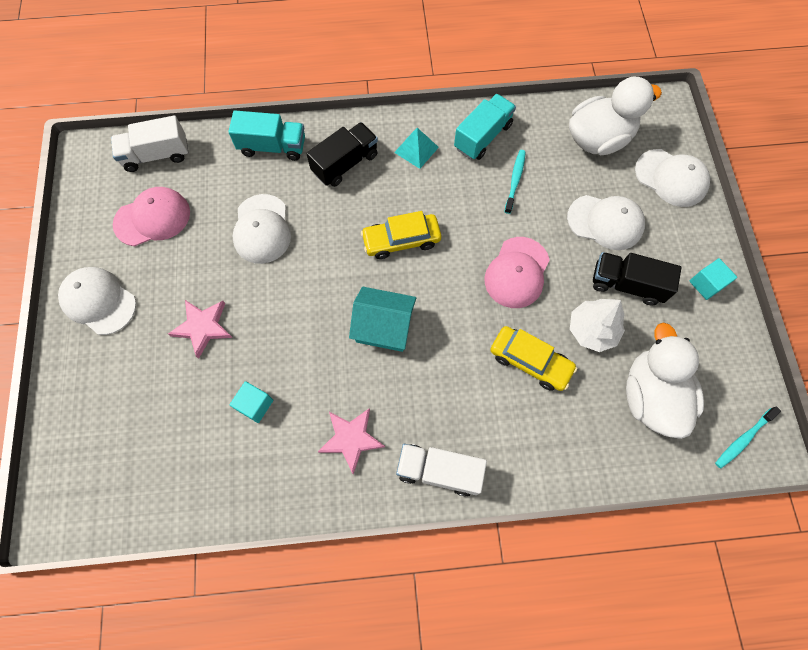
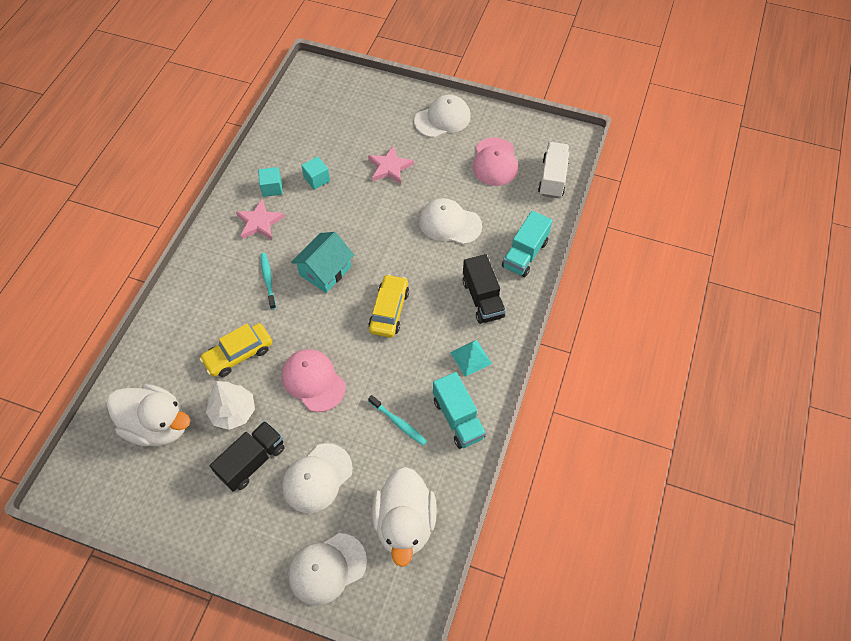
camera: 115 degrees right, 10 degrees down
(439, 471) = (205, 263): white truck -> none
(706, 284) = (211, 530): turquoise cube -> turquoise cube (272, 188)
(743, 439) = (82, 474): turquoise toothbrush -> turquoise toothbrush (268, 280)

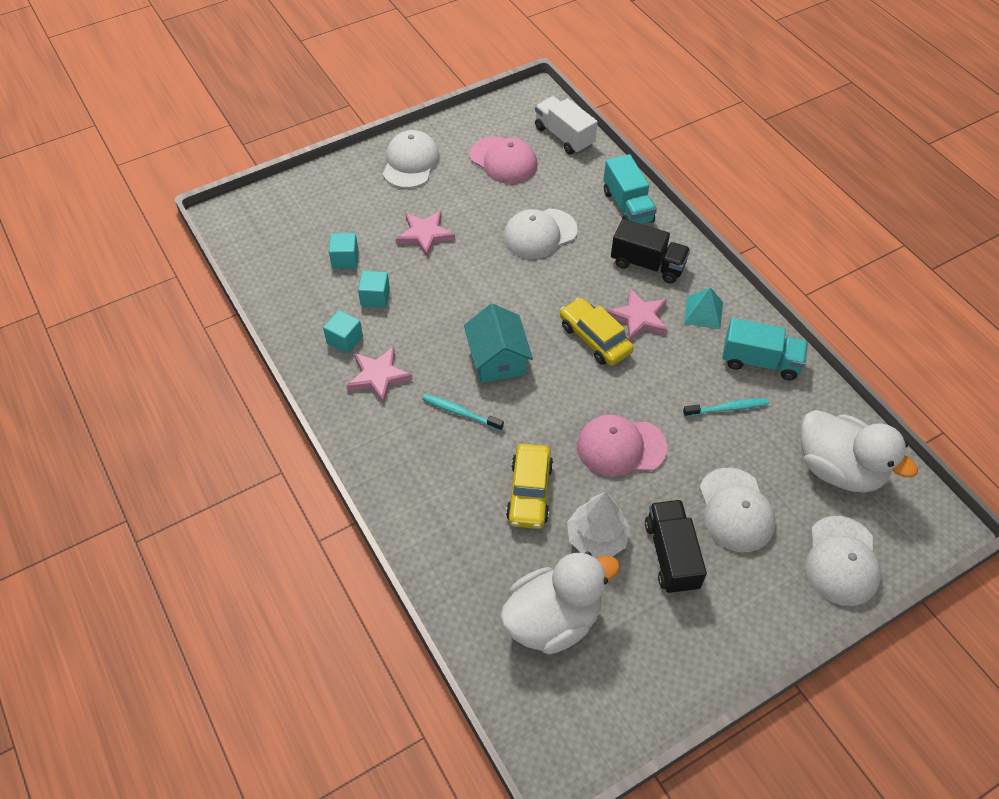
camera: 50 degrees left, 5 degrees down
(332, 145) = (345, 259): none -> turquoise cube
(430, 324) = (639, 318): none -> pink star

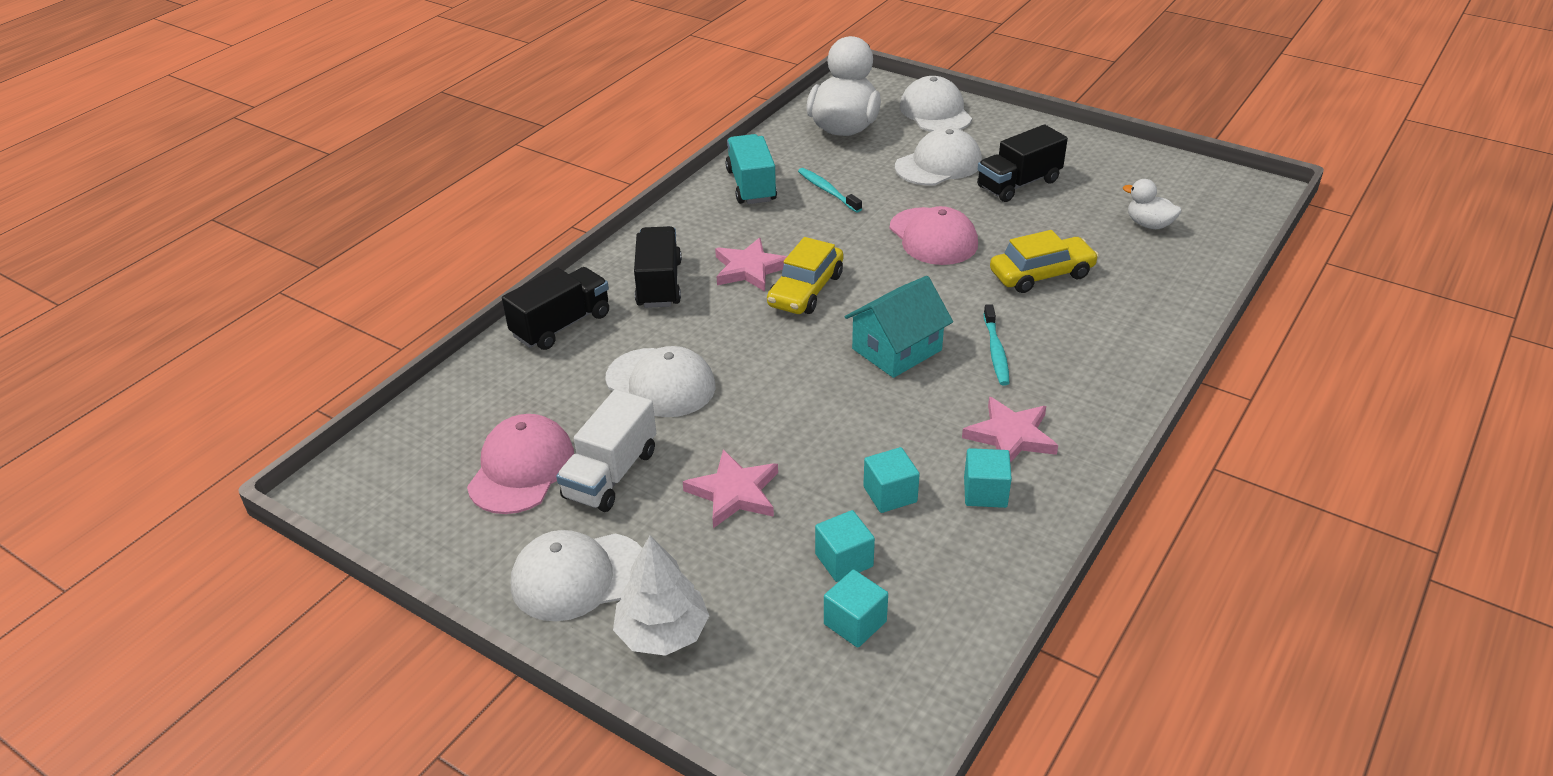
camera: 115 degrees left, 15 degrees down
(304, 247) = (855, 623): none -> turquoise cube
(553, 619) = (1149, 224): white duck -> white duck, size x0.49
(564, 137) = (434, 424): white truck -> white truck (610, 474)
(596, 538) = (1046, 224): white tree -> white tree (662, 633)
(627, 206) = (561, 325): turquoise truck -> black truck
(703, 312) = (708, 231): turquoise pyramid -> none
(842, 561) = (935, 112): white cap -> white cap turned 90 degrees counterclockwise

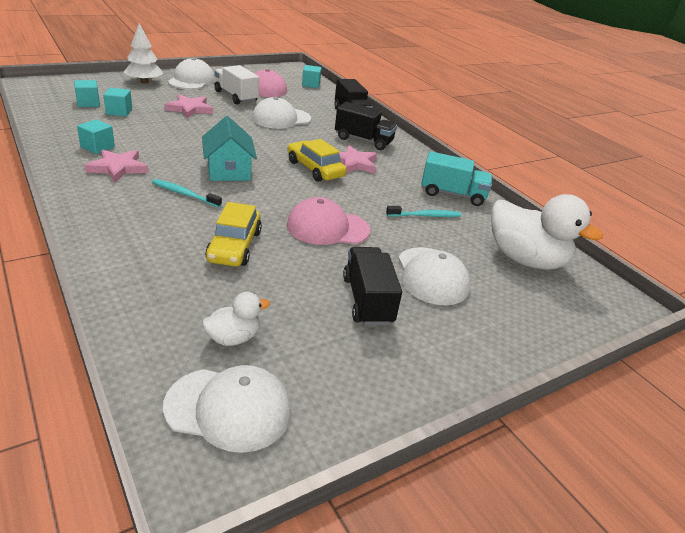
camera: 110 degrees right, 5 degrees down
(890, 494) = (135, 131): turquoise cube -> turquoise cube (311, 84)
(935, 112) = (536, 319): white cap -> white cap (229, 408)

